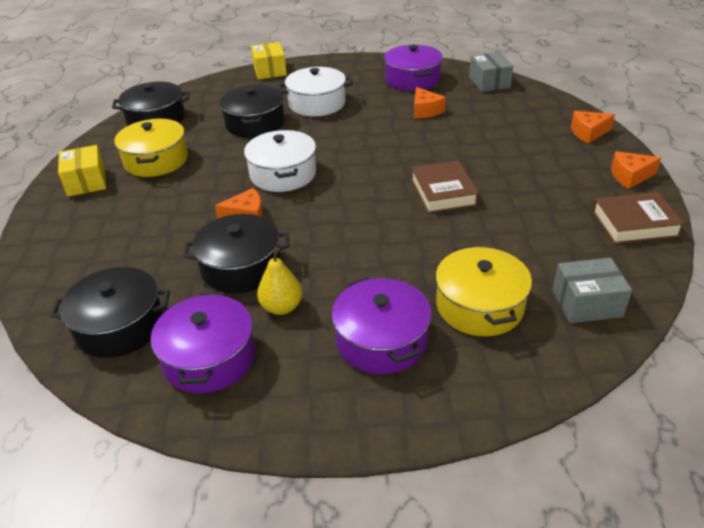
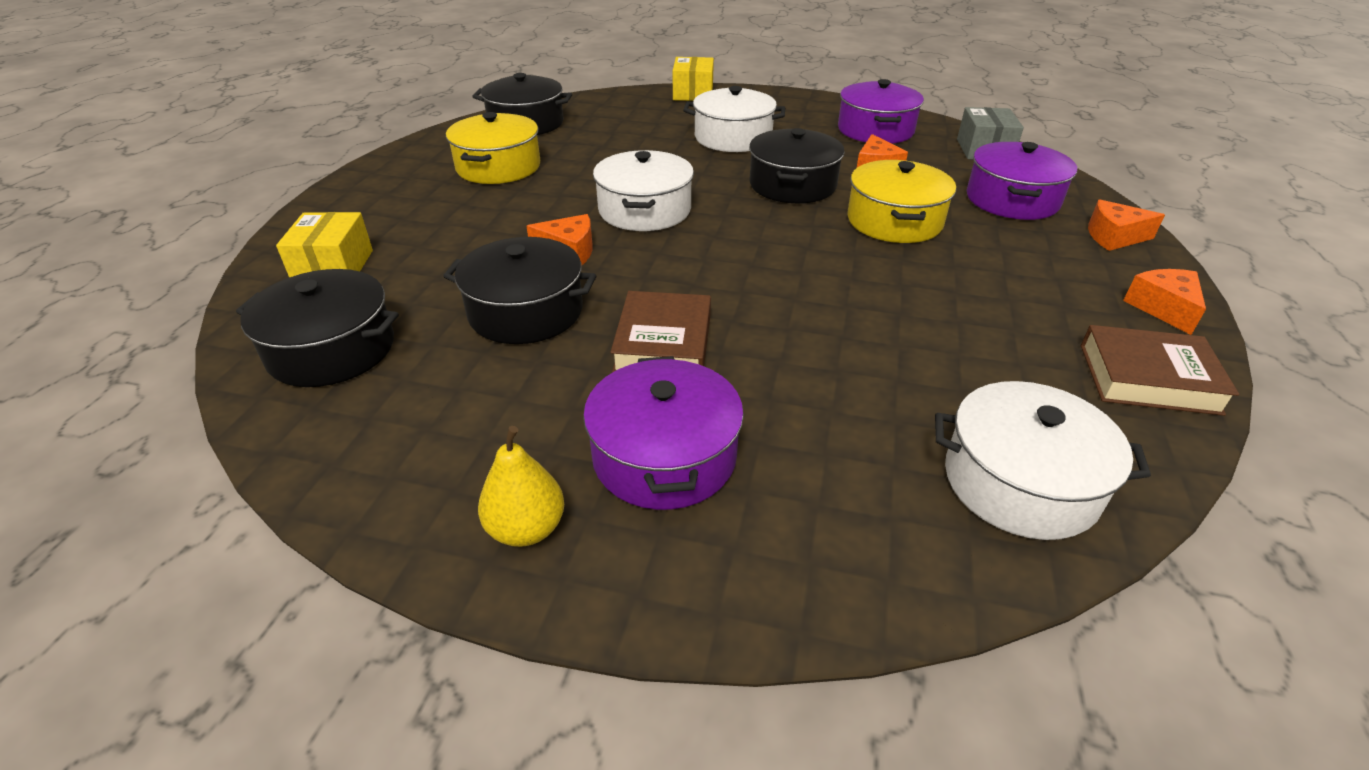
camera: 15 degrees right, 0 degrees up
(86, 182) = (404, 176): yellow box -> yellow box (334, 267)
(209, 358) = (415, 419): purple pot -> purple pot (1012, 200)
(255, 123) = (642, 147): black pot -> black pot (792, 185)
(282, 307) = (549, 375): yellow pear -> yellow pear (526, 529)
(443, 192) = (854, 273): brown book -> brown book (663, 343)
(479, 306) = (838, 443): yellow pot -> yellow pot (894, 221)
(586, 303) = (1020, 482): grey box -> white pot
(630, 176) = (1163, 308): orange cheese -> orange cheese turned 75 degrees clockwise

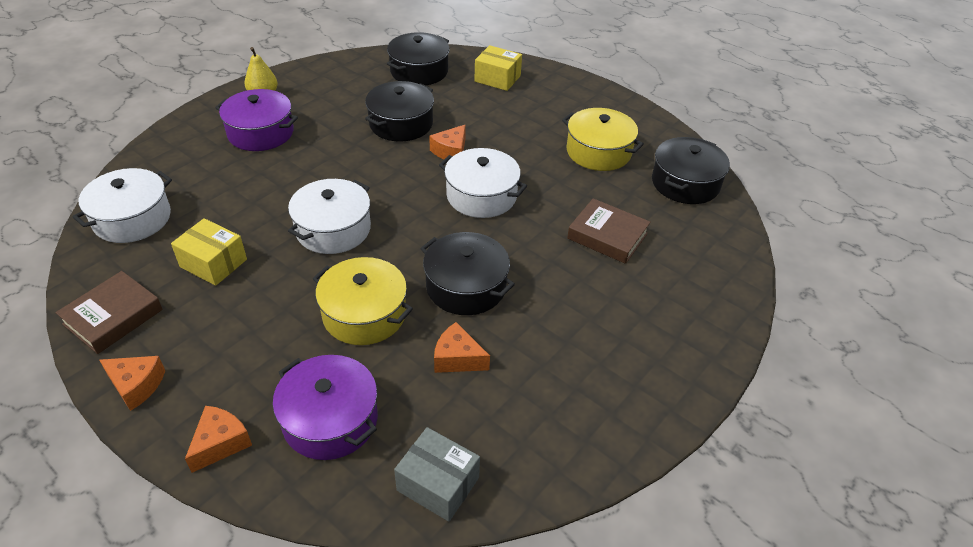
camera: 115 degrees right, 5 degrees up
(663, 343) = (332, 156): brown book -> brown book (607, 236)
(693, 93) = (728, 314): yellow box -> yellow box (213, 263)
(733, 137) = (587, 293): white pot -> white pot (333, 229)
(875, 130) = (546, 416): purple pot -> none

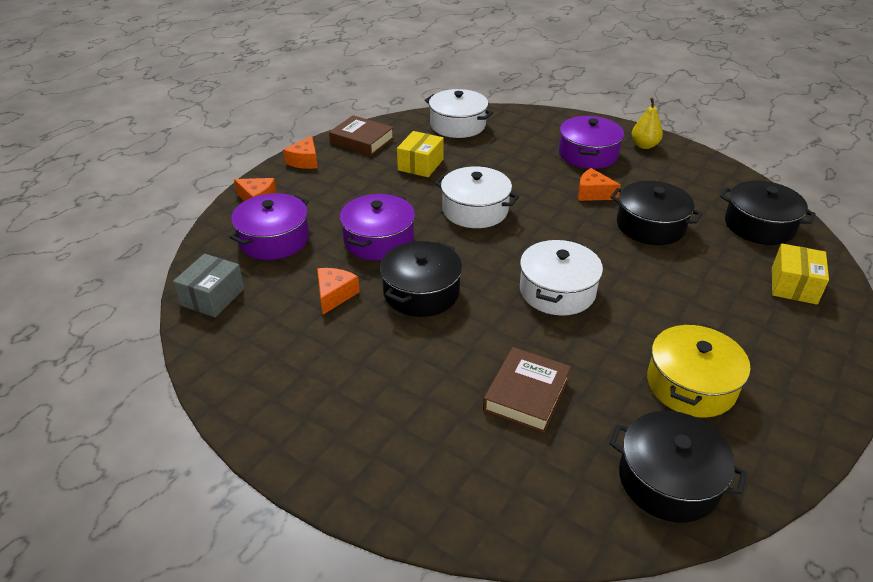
camera: 85 degrees right, 5 degrees down
(364, 314) = (379, 240): yellow pot -> purple pot
(451, 151) = (622, 263): orange cheese -> orange cheese (593, 193)

